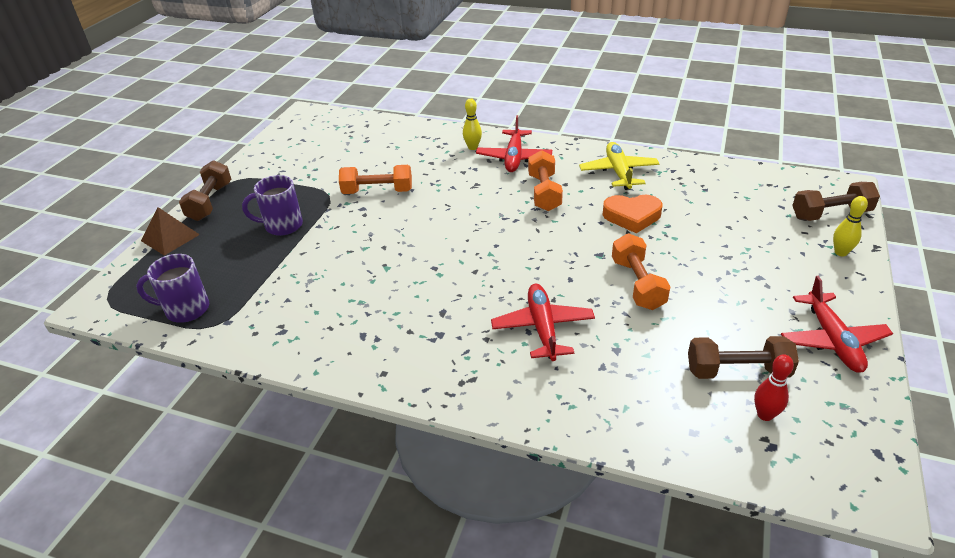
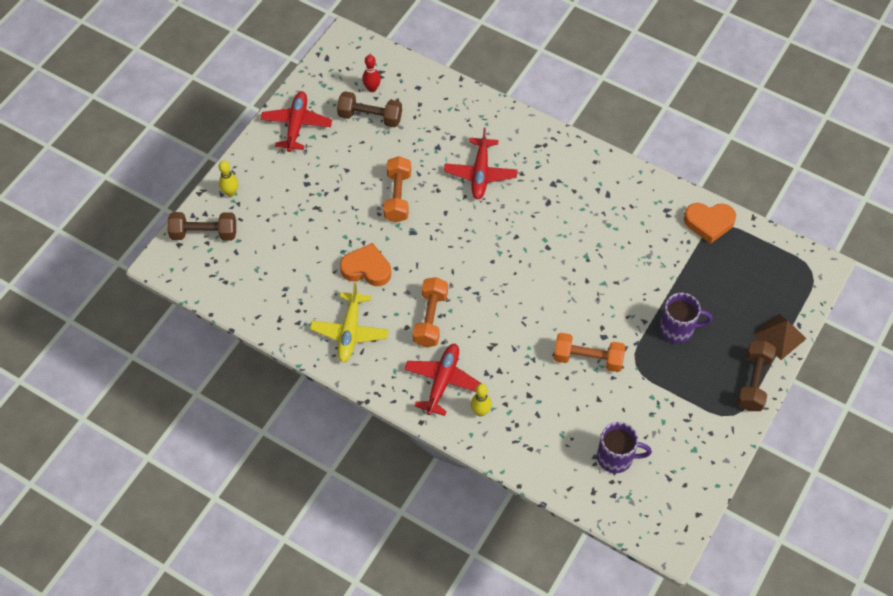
camera: 170 degrees left, 20 degrees up
(185, 309) = (744, 246): purple mug -> purple mug (616, 457)
(226, 326) = (709, 223): none -> orange heart

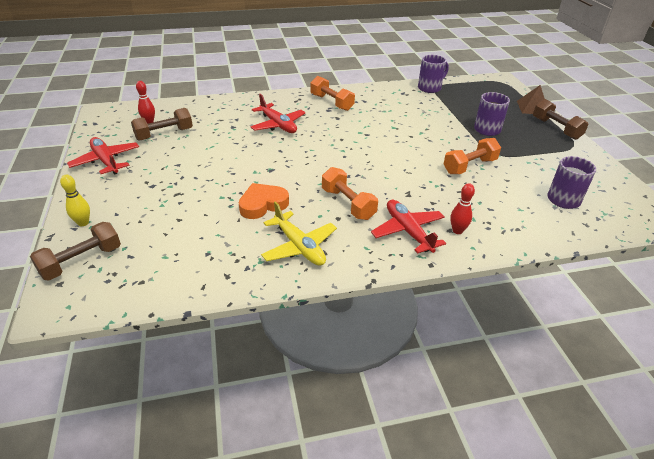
camera: 45 degrees left, 20 degrees down
(398, 196) = (235, 159): orange dumbbell -> orange dumbbell (331, 102)
(480, 411) = (457, 231): yellow bowling pin -> red bowling pin
(709, 223) = (430, 88): orange heart -> purple mug

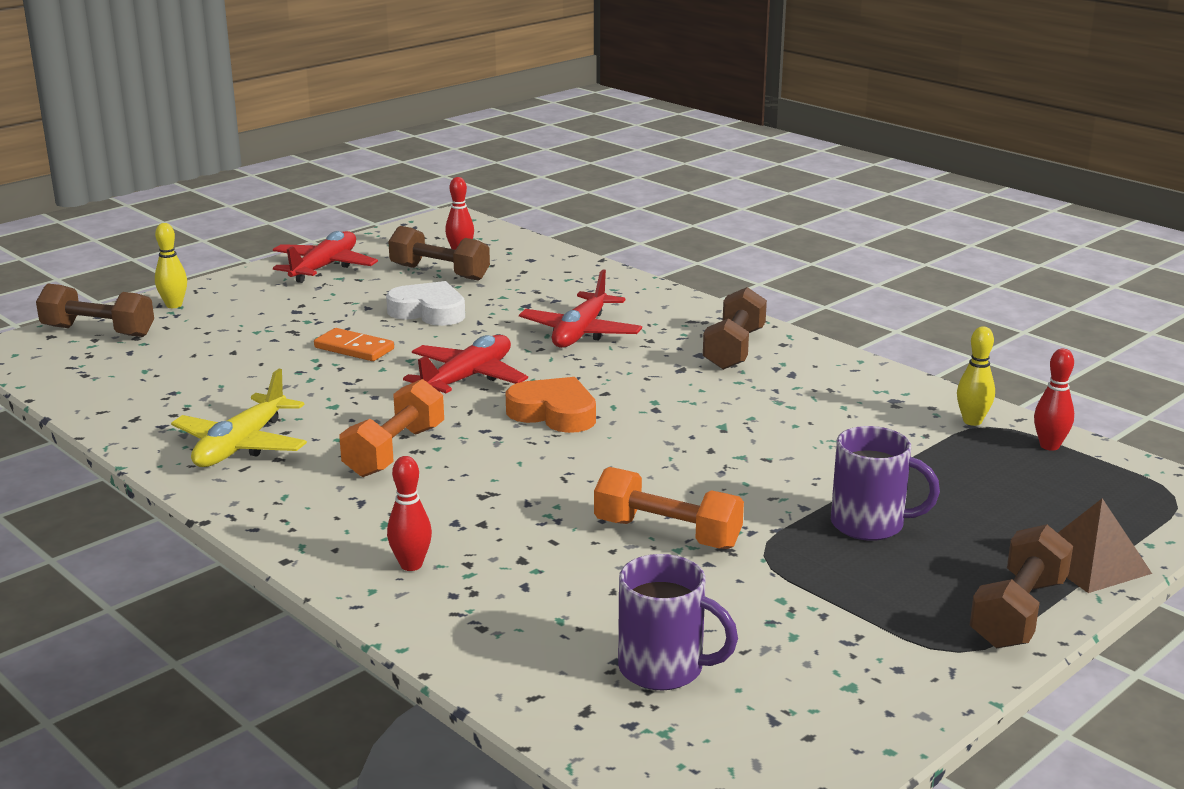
camera: 60 degrees right, 15 degrees down
(207, 150) = (429, 311): none -> white heart
(223, 182) = (354, 348): none -> orange domino
(263, 204) = (324, 391): orange heart -> orange heart (554, 413)
(331, 102) = (734, 349): orange dumbbell -> brown dumbbell
(408, 231) = (364, 520): red plane -> red plane (467, 378)
(430, 88) = (972, 421): purple mug -> yellow bowling pin
(456, 84) = (1049, 446): none -> red bowling pin

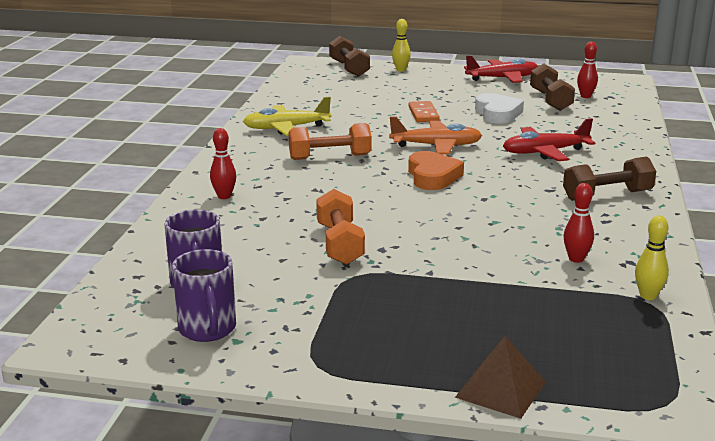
camera: 55 degrees right, 0 degrees up
(467, 378) = (436, 146): red plane -> orange plane
(870, 524) = (438, 298): purple mug -> purple mug (207, 329)
(1018, 612) = (392, 376): brown dumbbell -> none
(1049, 446) = (661, 334): red bowling pin -> red bowling pin (576, 259)

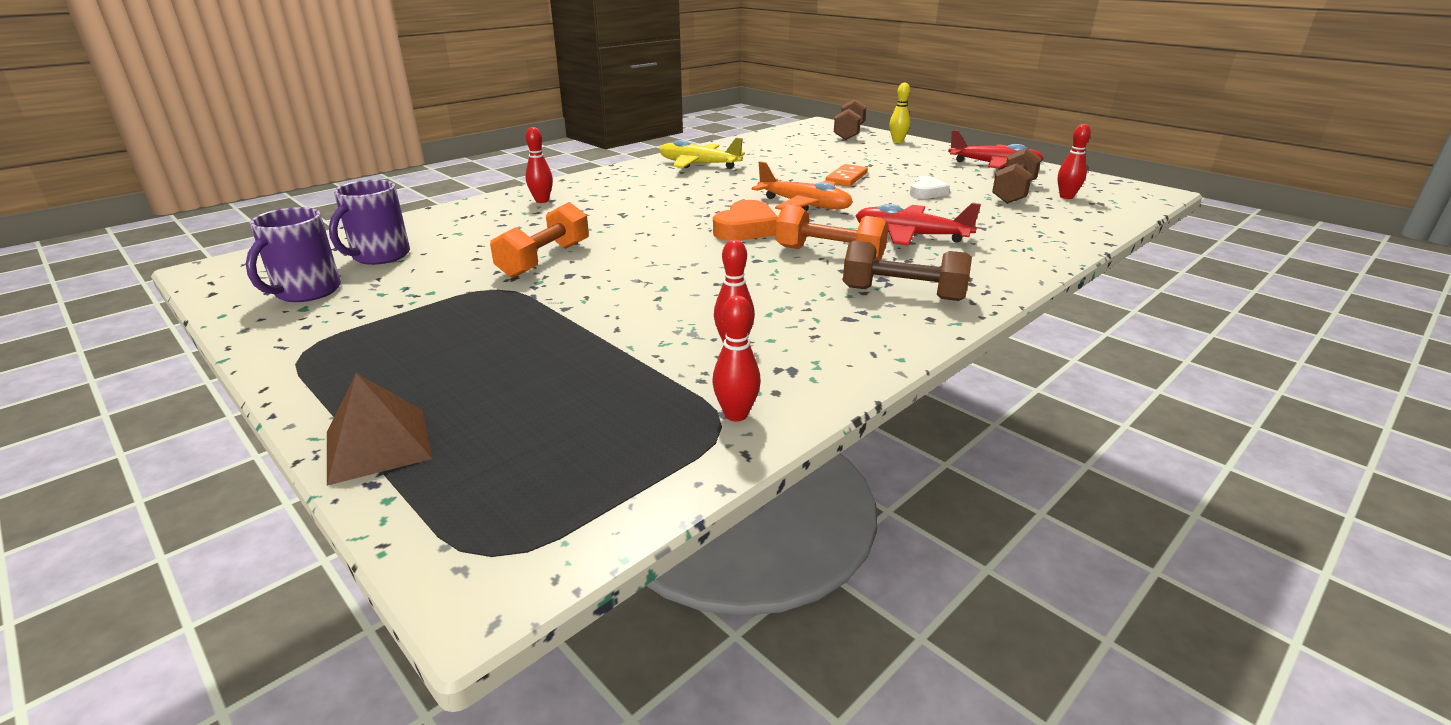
camera: 35 degrees right, 5 degrees up
(330, 157) = (687, 192): orange dumbbell -> orange dumbbell (829, 254)
(497, 113) = (926, 192): white heart -> white heart, size x0.66
(648, 296) = (736, 414): yellow bowling pin -> red bowling pin

